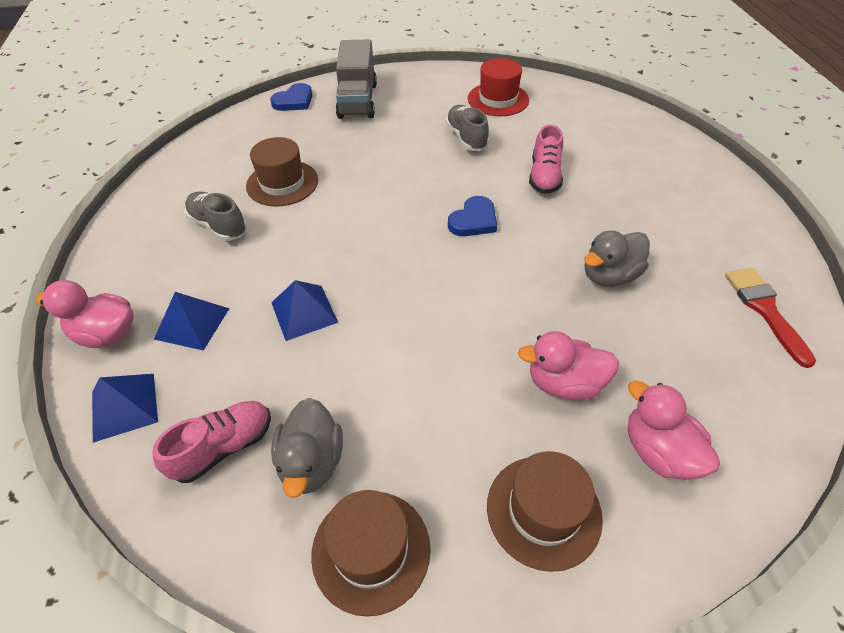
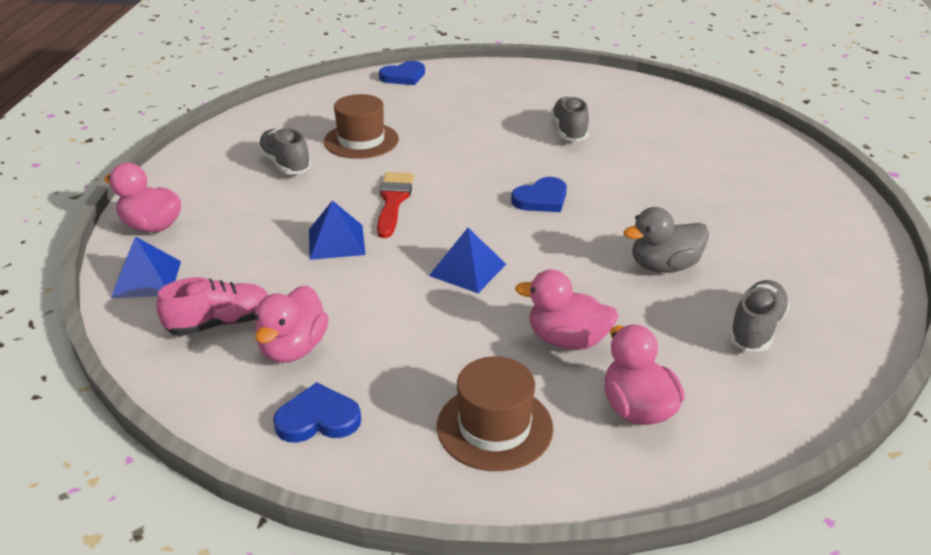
camera: 15 degrees right, 15 degrees down
(192, 323) = (230, 232): blue pyramid -> blue pyramid (467, 269)
(311, 462) = (293, 348): grey duck -> pink duck
(358, 101) = (469, 85): grey truck -> none
(371, 550) = (318, 419): brown hat -> blue heart
(498, 99) = (622, 103): red hat -> none
(544, 176) = (638, 175): pink shoe -> none
(714, 330) = (756, 329): none -> grey shoe
(764, 310) = (825, 323): red brush -> red brush (393, 201)

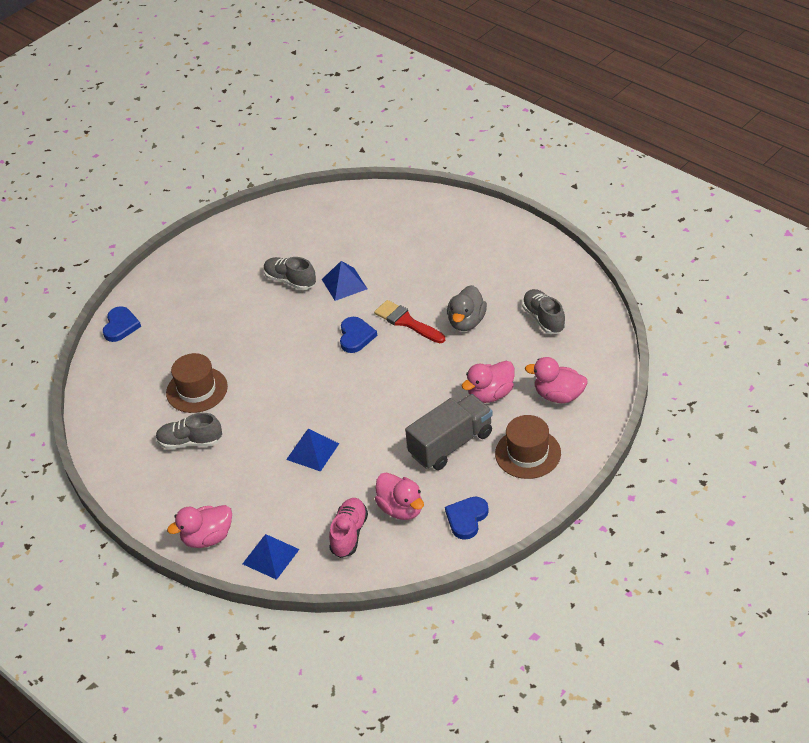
camera: 50 degrees left, 10 degrees up
(393, 201) = (291, 406): red brush -> red brush (406, 322)
(443, 343) = (451, 444): none -> grey truck
(467, 269) = (395, 404): blue pyramid -> blue pyramid (344, 284)

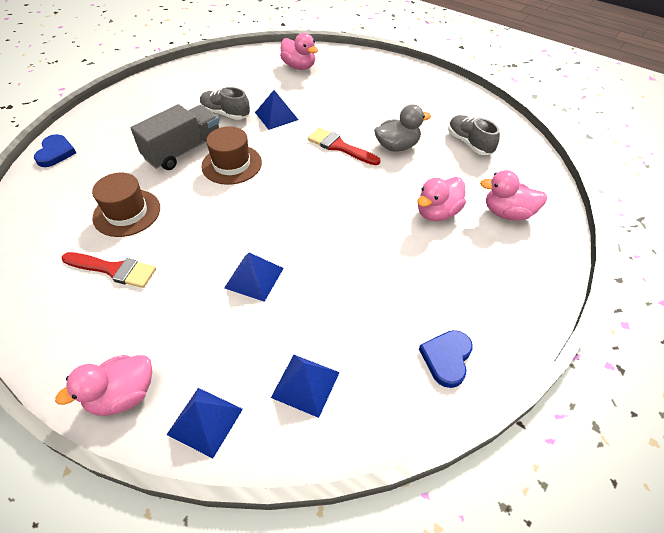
camera: 10 degrees left, 5 degrees up
(190, 442) = (114, 270): grey shoe -> red brush
(349, 534) = (305, 384): pink shoe -> blue pyramid
(356, 336) = (291, 160): blue heart -> none
(401, 509) = (365, 347): pink duck -> pink duck (299, 66)
(451, 444) = (408, 266): grey truck -> grey truck (183, 150)
(466, 322) = (397, 146): grey duck -> grey duck turned 120 degrees counterclockwise
(528, 453) = (495, 275): brown hat -> brown hat (231, 164)

